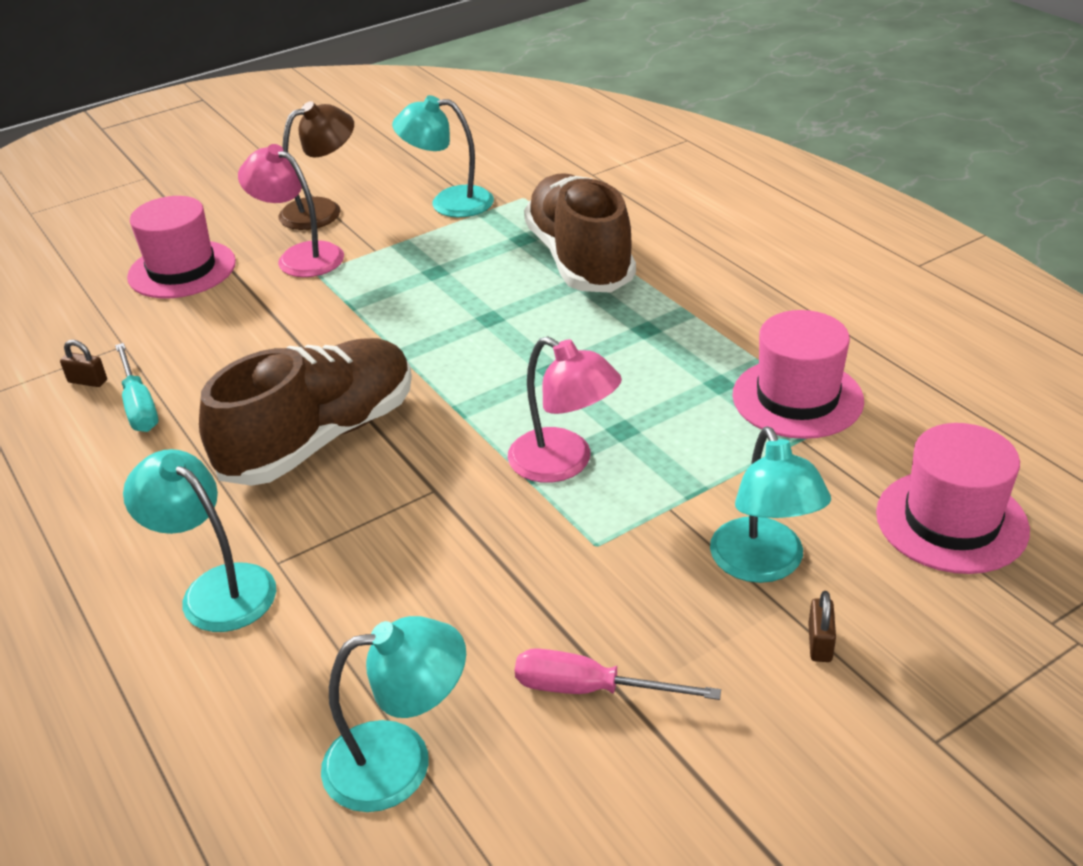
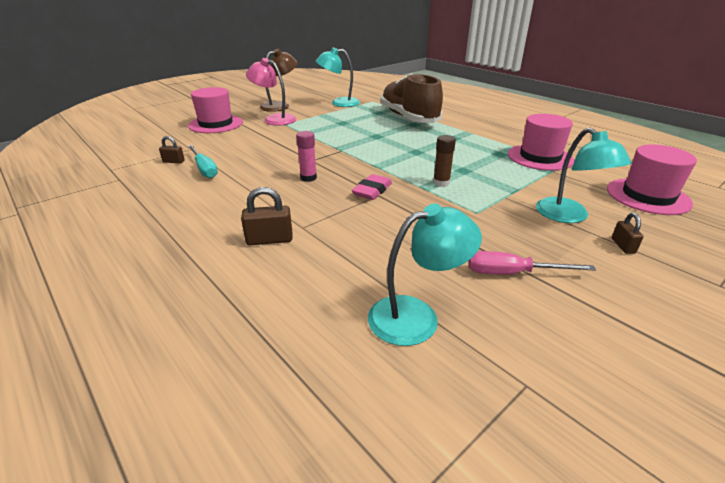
camera: 10 degrees left, 5 degrees down
(216, 588) = (269, 240): turquoise lamp -> brown padlock
(321, 438) = (308, 178): brown shoe -> pink glue stick
(427, 479) = (372, 191): none -> pink eraser
(564, 463) = (441, 183): pink lamp -> brown glue stick

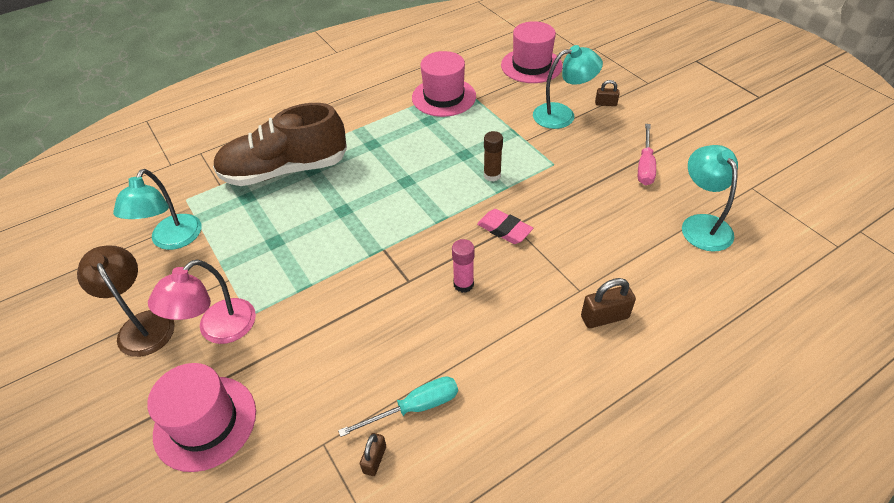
camera: 80 degrees left, 15 degrees up
(269, 240) = (604, 317): brown padlock -> brown padlock turned 75 degrees clockwise

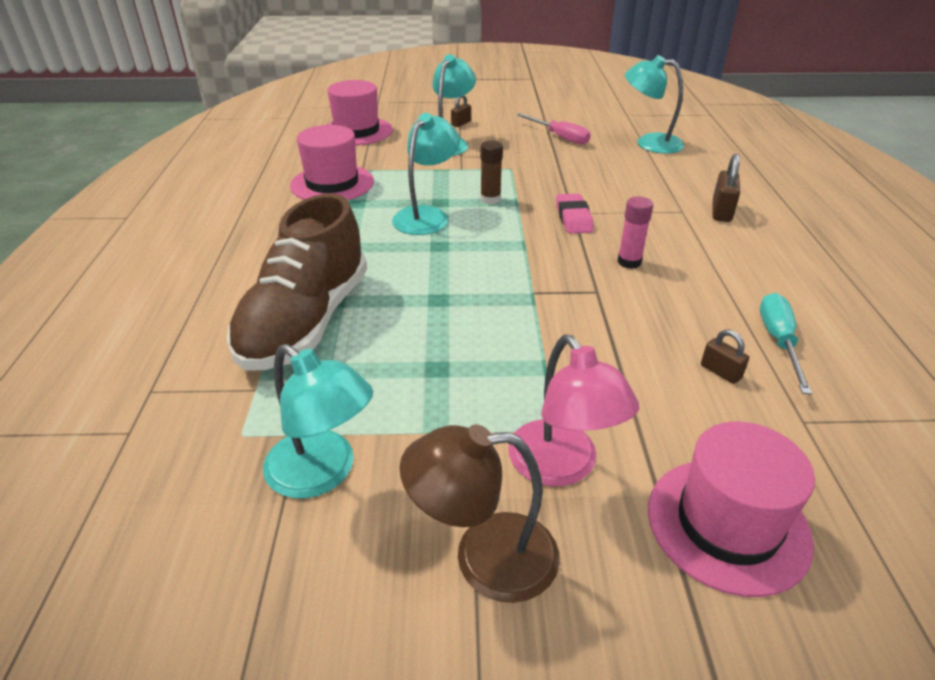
camera: 60 degrees left, 10 degrees down
(374, 459) = (838, 389): brown padlock -> brown padlock (720, 372)
(440, 157) = (427, 215): none -> turquoise lamp
(504, 229) = (573, 218): pink eraser -> pink eraser turned 75 degrees counterclockwise

